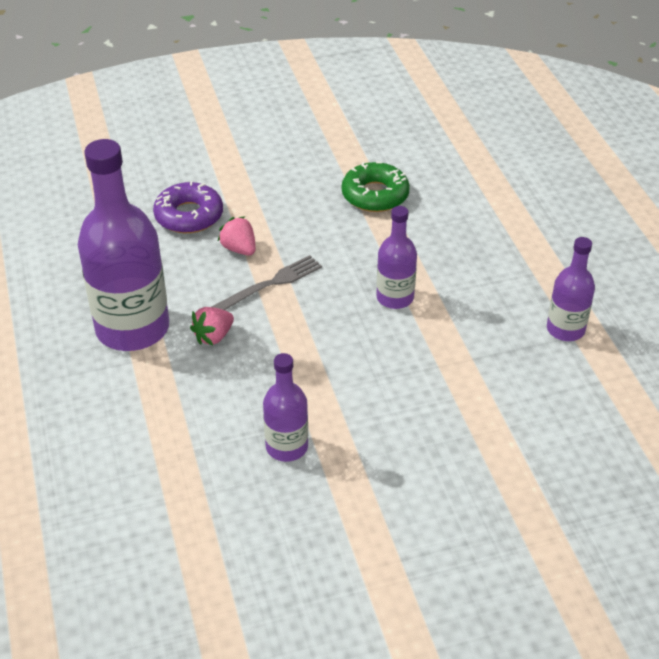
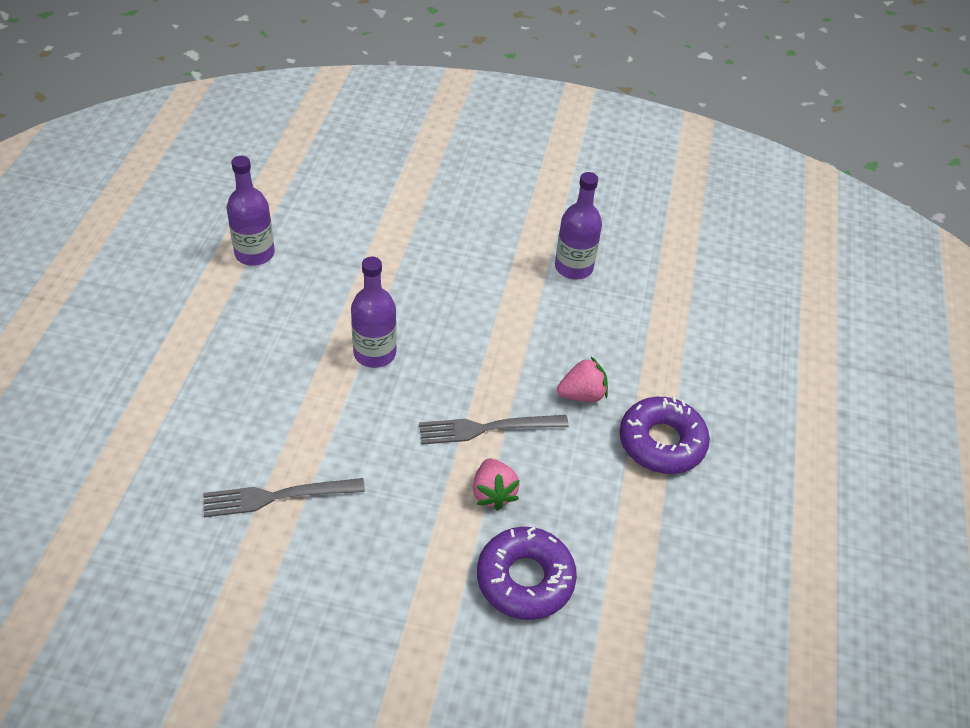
camera: 155 degrees left, 5 degrees up
(132, 328) = (661, 442): purple bottle -> purple donut
(375, 195) = (277, 496): green donut -> grey fork

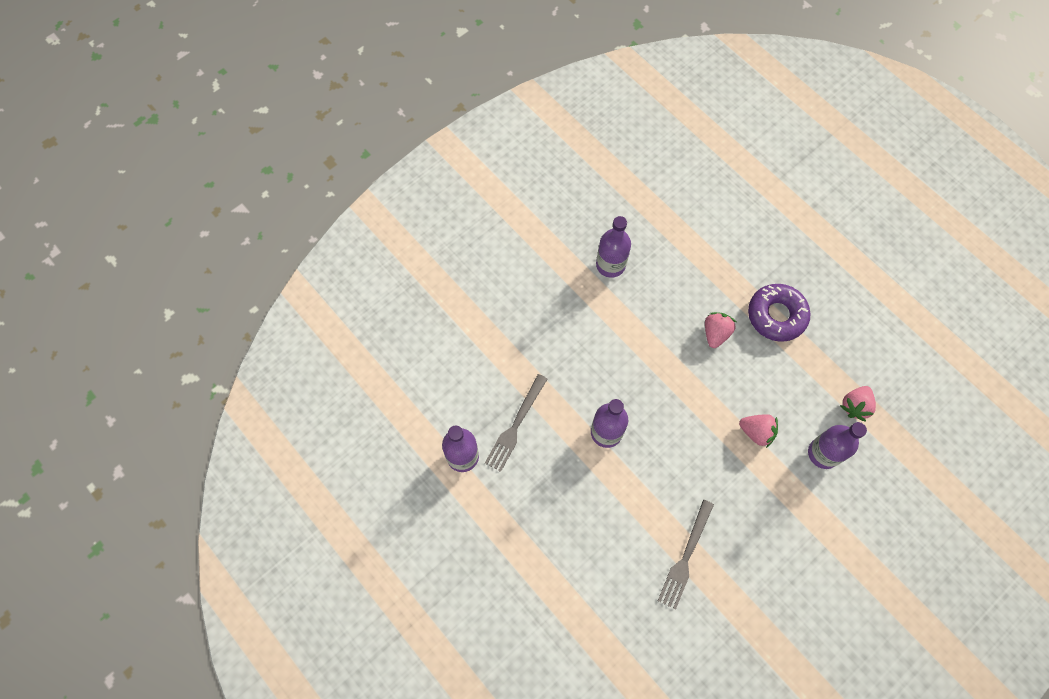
camera: 50 degrees left, 20 degrees up
(487, 428) = (708, 404): grey fork -> grey fork (515, 425)
(525, 579) = (823, 453): purple donut -> purple bottle
(620, 584) = (855, 406): none -> pink strawberry

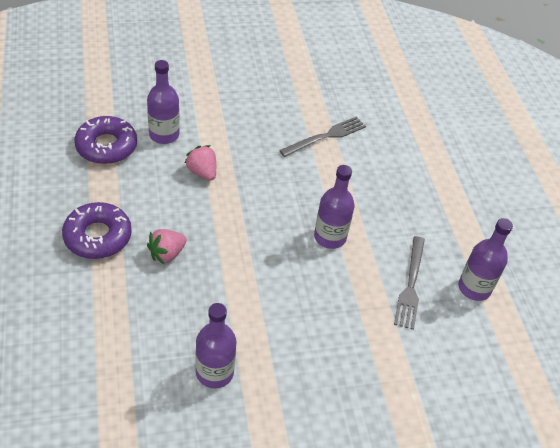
camera: 155 degrees left, 20 degrees down
(515, 425) = (410, 285): grey fork -> grey fork turned 135 degrees clockwise
(855, 406) = (106, 146): pink strawberry -> purple donut

